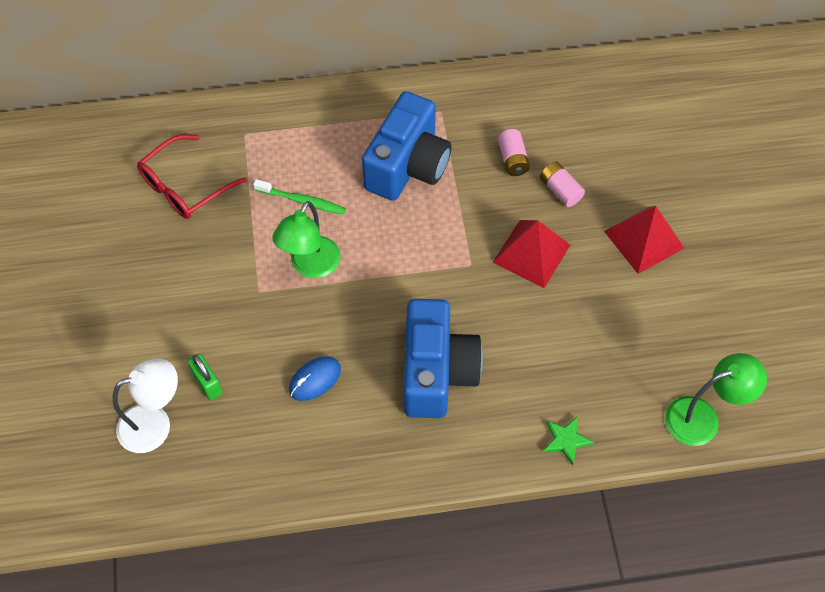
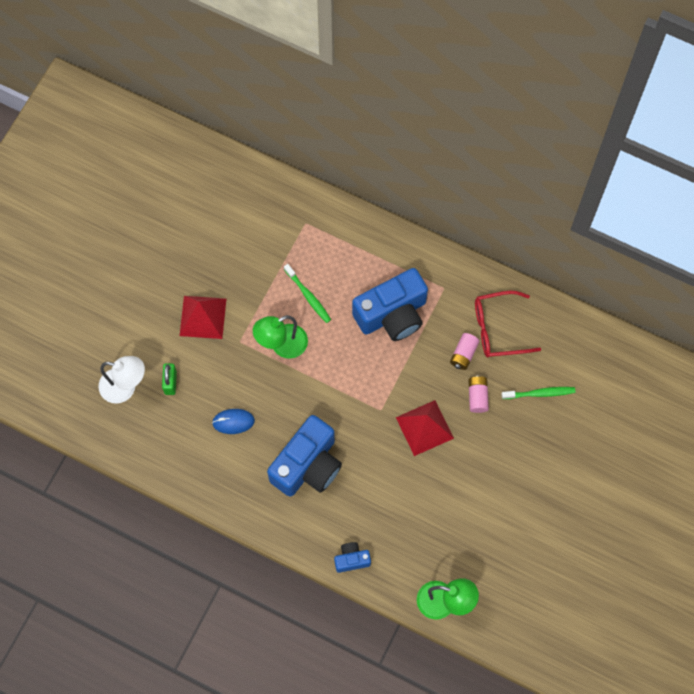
camera: 35 degrees right, 10 degrees up
(184, 186) = (243, 238): red glasses -> red glasses (498, 329)
(566, 440) = (351, 559): green star -> blue camera
(619, 150) = (540, 393): none -> green toothbrush
(644, 239) = (504, 466): red pyramid -> red pyramid (203, 317)

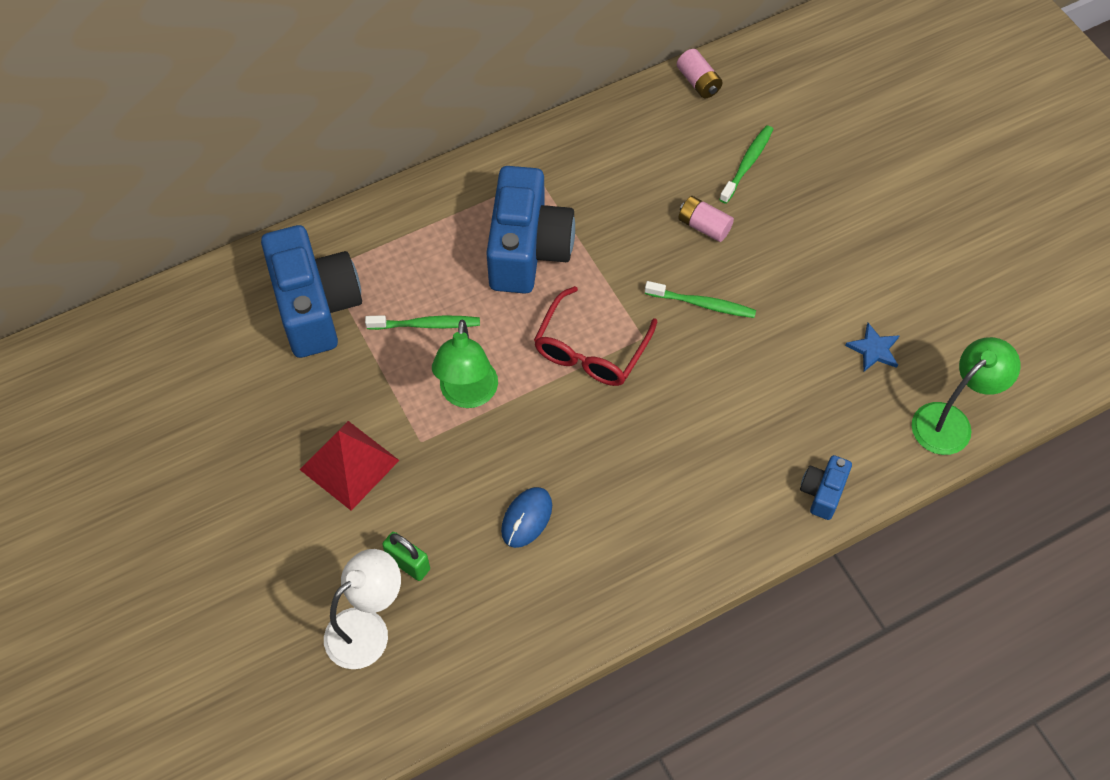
camera: 55 degrees left, 10 degrees down
(307, 465) = (656, 465): blue camera -> blue camera (316, 307)
(424, 427) = (702, 304): red pyramid -> green toothbrush
(461, 536) = (874, 349): none -> blue star
(463, 354) = (639, 208): pink battery -> pink battery (698, 82)
(498, 329) = (634, 156): red glasses -> red glasses (590, 350)

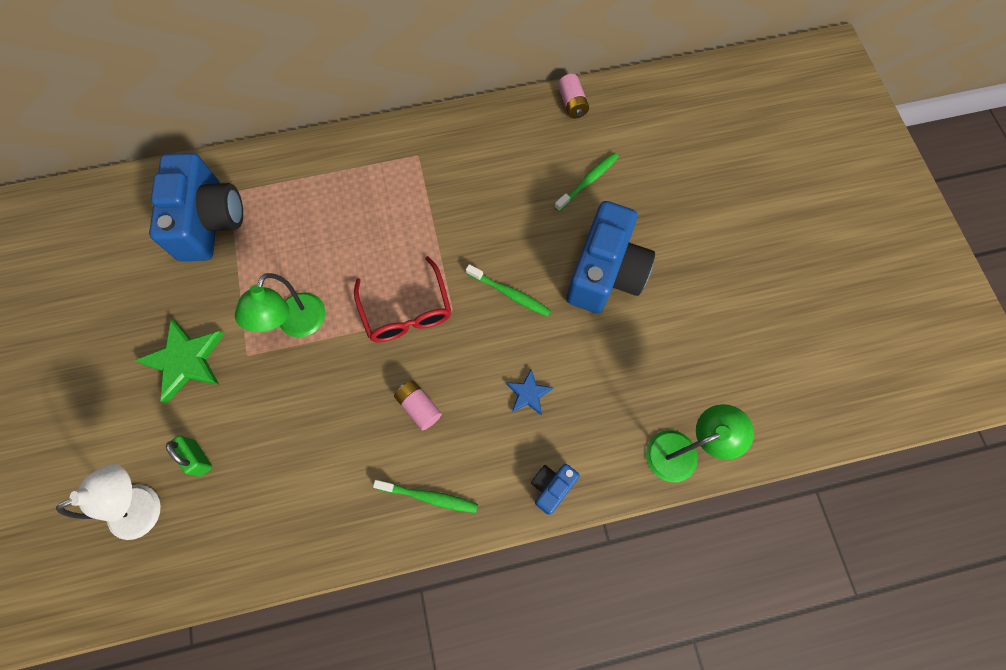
camera: 15 degrees right, 10 degrees up
(349, 464) = (185, 360): red pyramid -> green star
(426, 325) = (287, 257): green toothbrush -> green toothbrush (429, 497)
(526, 518) = (304, 444): blue mouse -> none
(528, 250) = (388, 213): blue camera -> blue camera (605, 273)
(590, 350) = (406, 311): red glasses -> red glasses turned 60 degrees counterclockwise
(704, 226) = (534, 227): pink battery -> pink battery (419, 407)
(874, 349) = (638, 369): blue star -> blue star (528, 393)

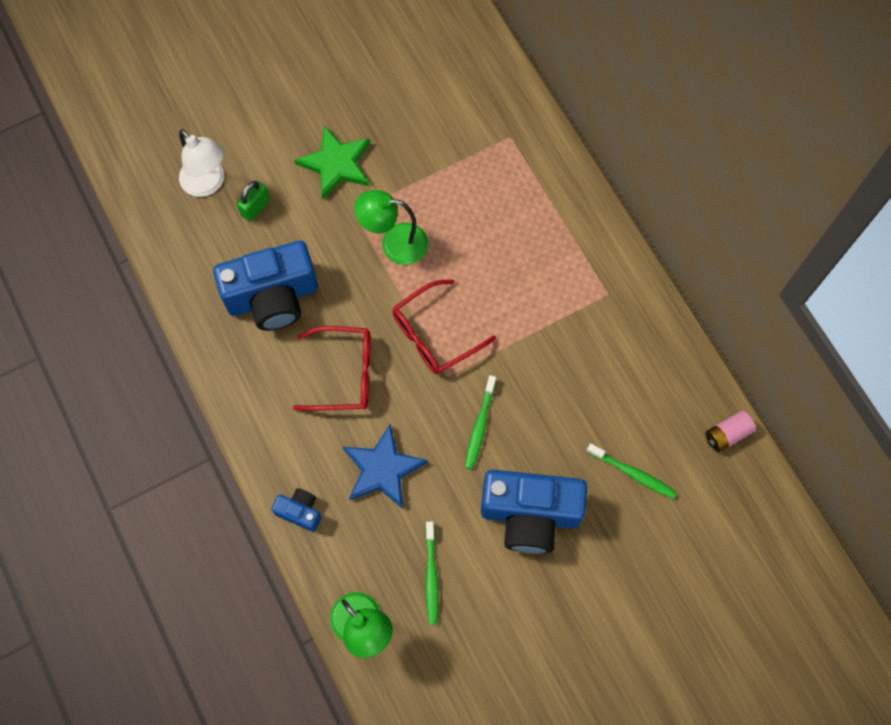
camera: 75 degrees right, 0 degrees up
(209, 221) = (474, 131): blue camera -> blue camera (273, 297)
(419, 407) = (344, 374): pink battery -> red glasses
(429, 497) = (266, 406): green toothbrush -> green toothbrush (431, 576)
(528, 393) = (382, 469): blue star -> blue star, size x1.83

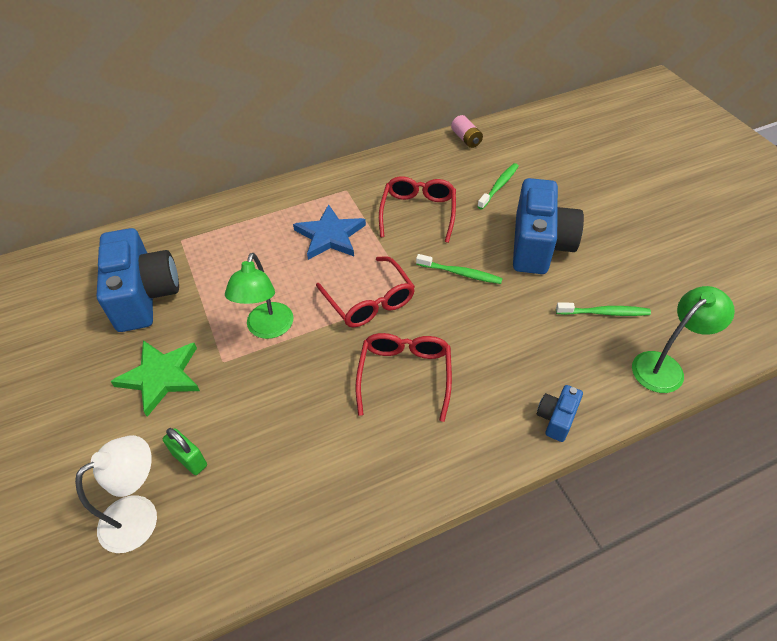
camera: 85 degrees left, 20 degrees down
(273, 297) = (308, 442): blue camera -> blue camera (145, 296)
(382, 469) = (505, 346): blue star -> blue star (330, 236)
(575, 378) = (418, 212): none -> red glasses

